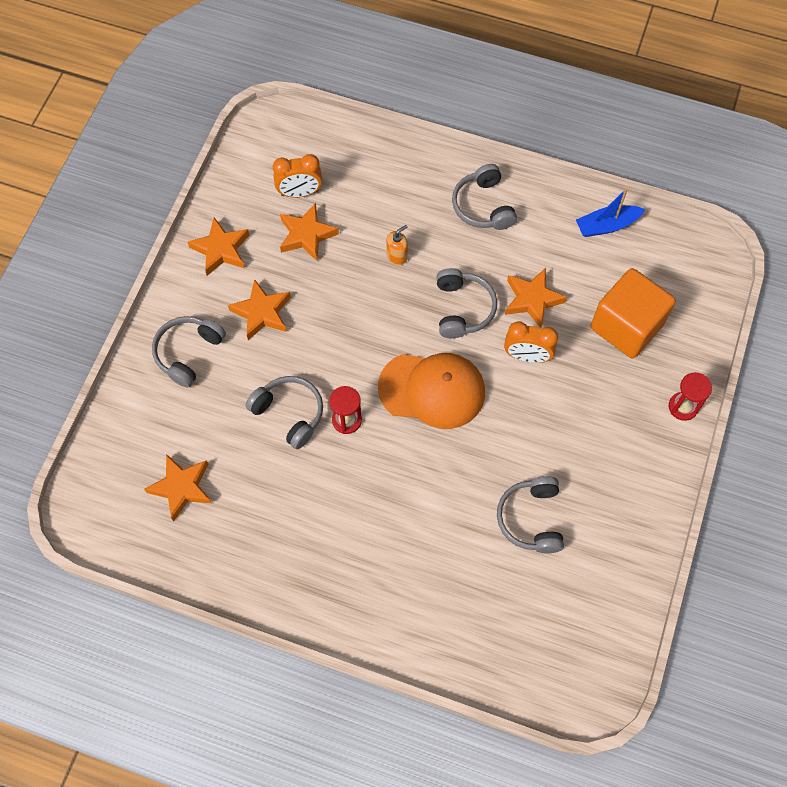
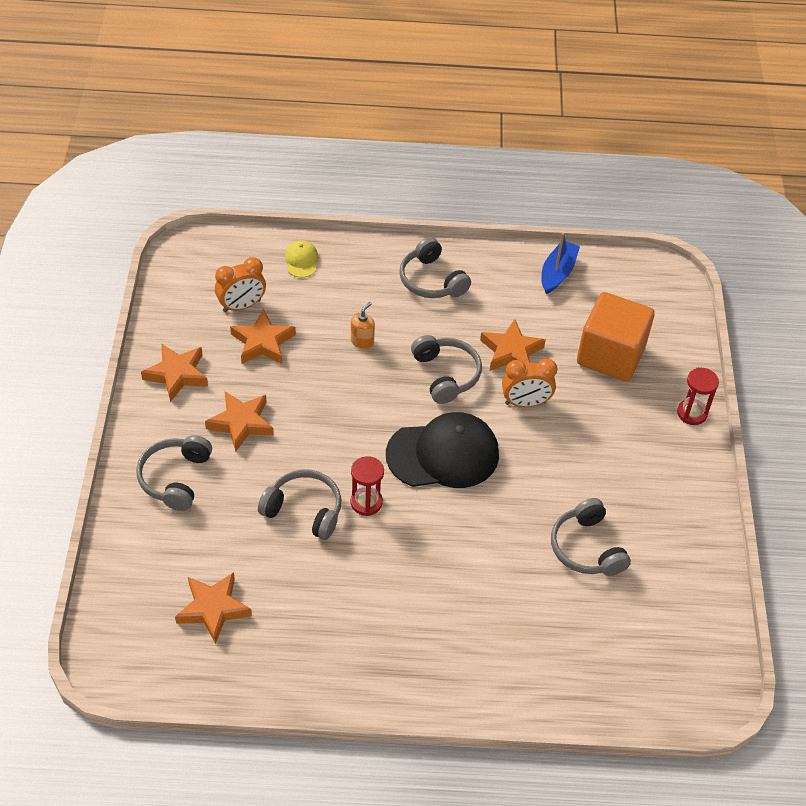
camera: 20 degrees left, 15 degrees down
(369, 157) = (301, 261): none -> yellow cap
(432, 390) = (443, 454): orange cap -> black cap
(607, 226) = (557, 273): blue boat -> blue boat turned 150 degrees clockwise

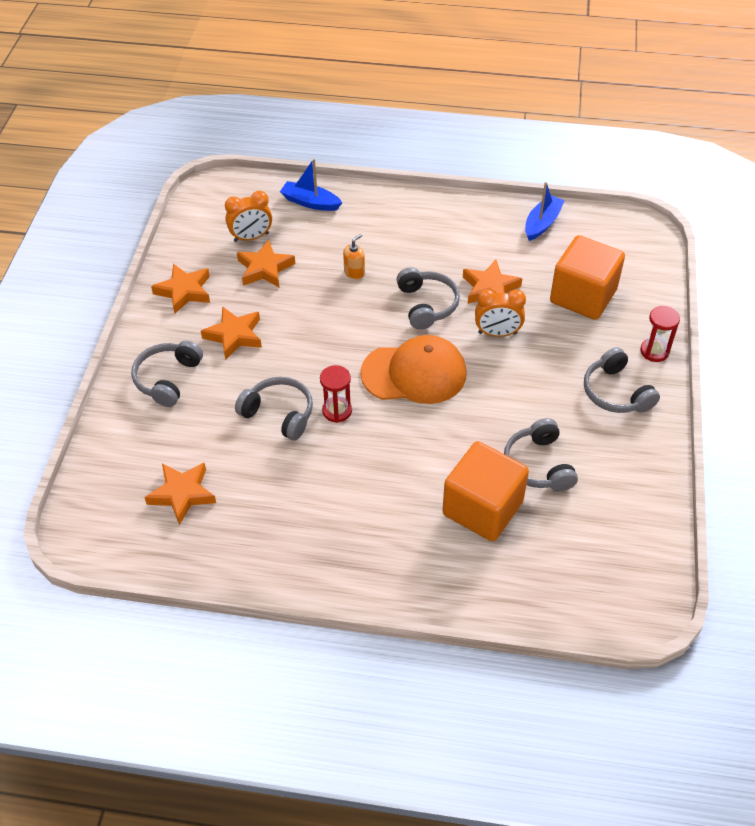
camera: 10 degrees right, 0 degrees up
(301, 261) = (310, 202): yellow cap -> blue boat
(431, 280) = (425, 224): grey headphones -> grey headphones (616, 392)
(443, 454) = (414, 373): black cap -> orange cap
(534, 600) = (482, 508): none -> orange cube

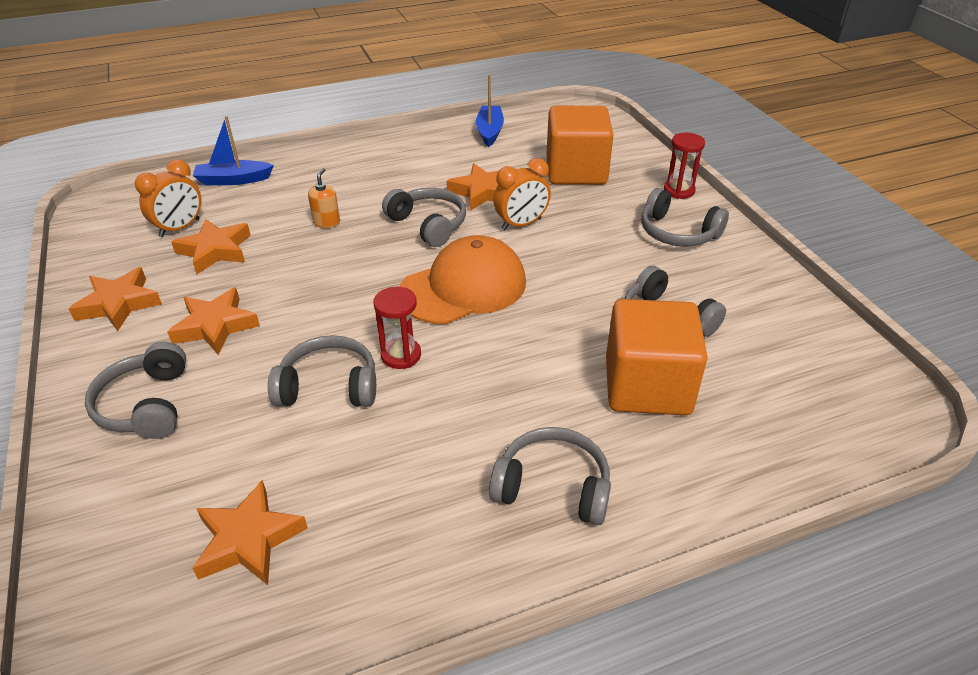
camera: 30 degrees left, 10 degrees down
(369, 546) = (553, 487): none -> grey headphones

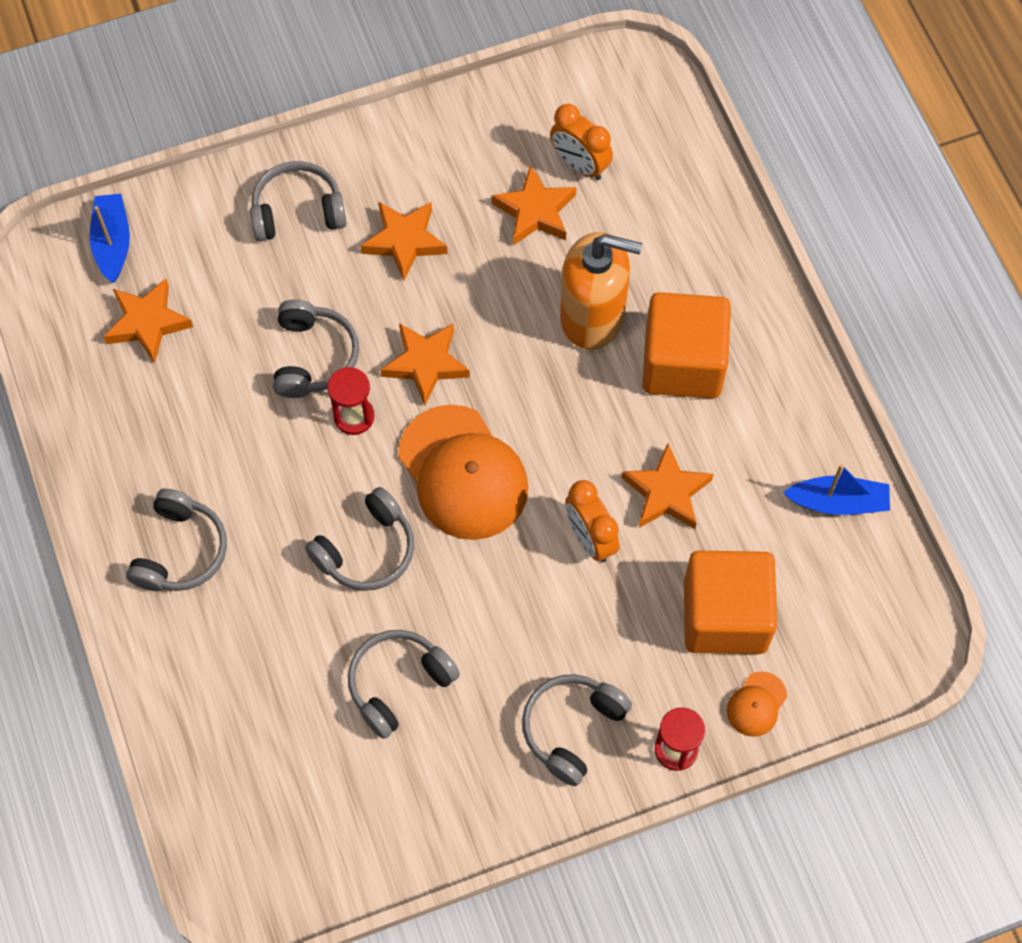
camera: 90 degrees right, 25 degrees up
(119, 304) = (442, 146): orange star -> orange star (426, 364)
(233, 180) = (688, 196): blue boat -> blue boat (113, 243)
(327, 222) = (593, 316): orange soap dispenser -> orange soap dispenser, size x2.39
(428, 224) = (589, 430): grey headphones -> grey headphones (367, 550)
(637, 161) = (756, 704): none -> orange cap
(647, 386) = (298, 649): orange cube -> orange cube (682, 363)

